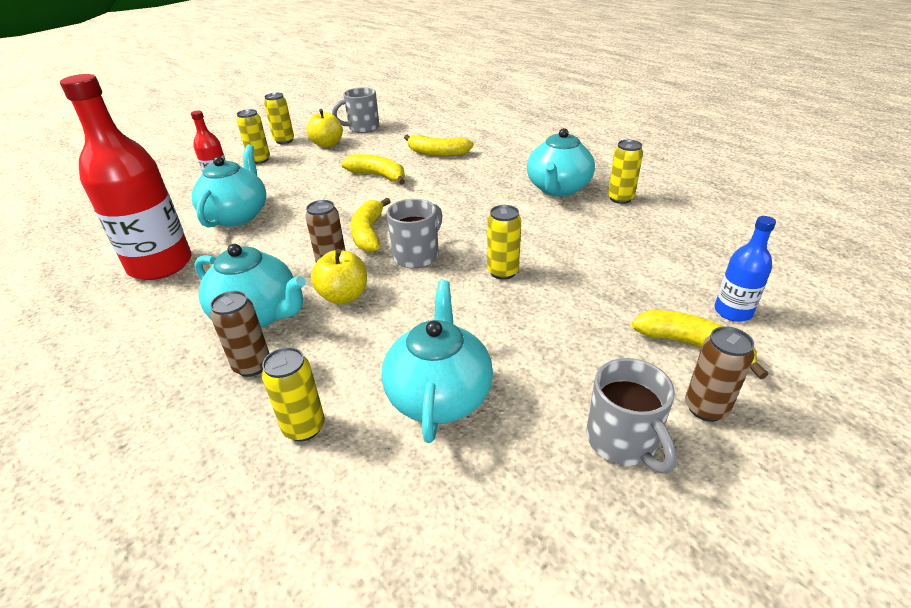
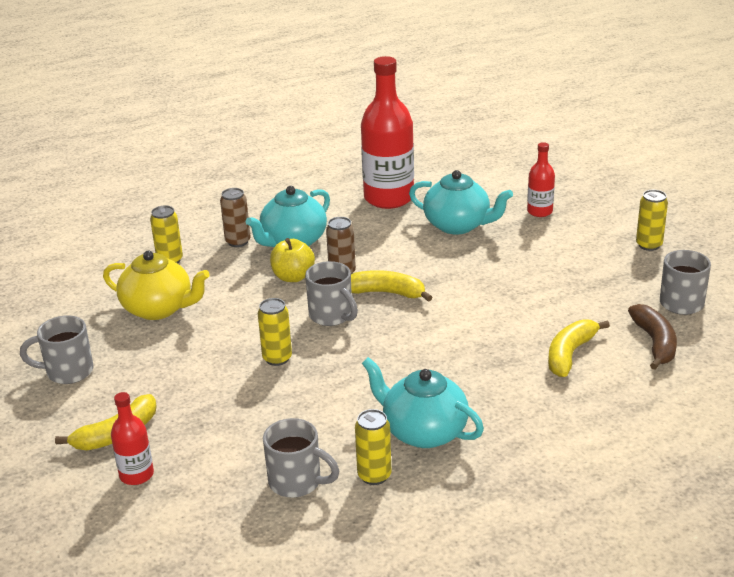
camera: 105 degrees right, 5 degrees down
(259, 160) = (592, 231): yellow can -> none
(327, 144) = (627, 274): yellow apple -> none
(378, 176) = (515, 305): yellow banana -> none
(414, 132) = (655, 343): none -> brown banana
(439, 395) = (159, 308): turquoise teapot -> yellow teapot
(657, 226) = (297, 482): none -> grey mug
(705, 408) = (62, 416): brown can -> none
(733, 312) = (136, 475): blue bottle -> red bottle

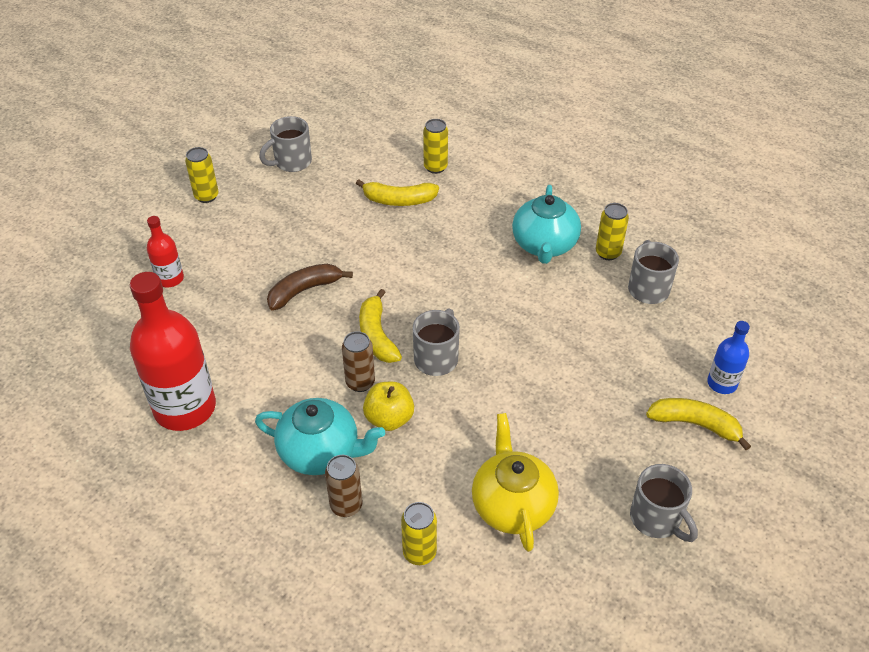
camera: 120 degrees left, 15 degrees up
(136, 475) = (722, 383): red bottle -> blue bottle
(277, 358) = (523, 367): yellow can -> yellow can (435, 167)
(458, 225) = (224, 329): turquoise teapot -> none
(655, 343) = (357, 163): brown banana -> brown banana (304, 290)

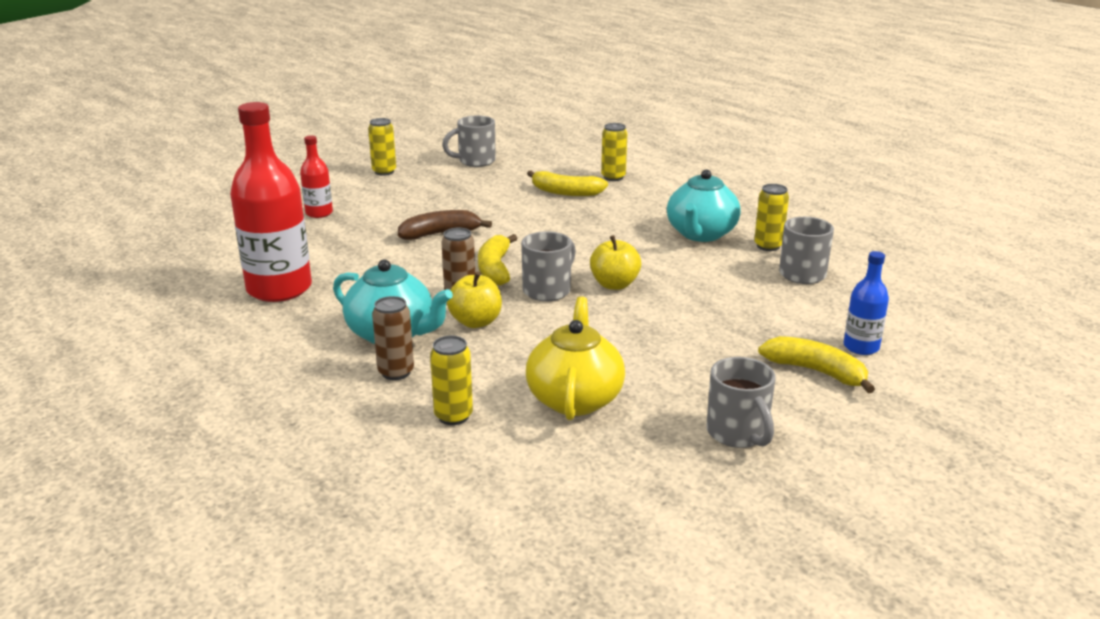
camera: 15 degrees right, 20 degrees down
(492, 338) = (614, 284): none -> yellow apple

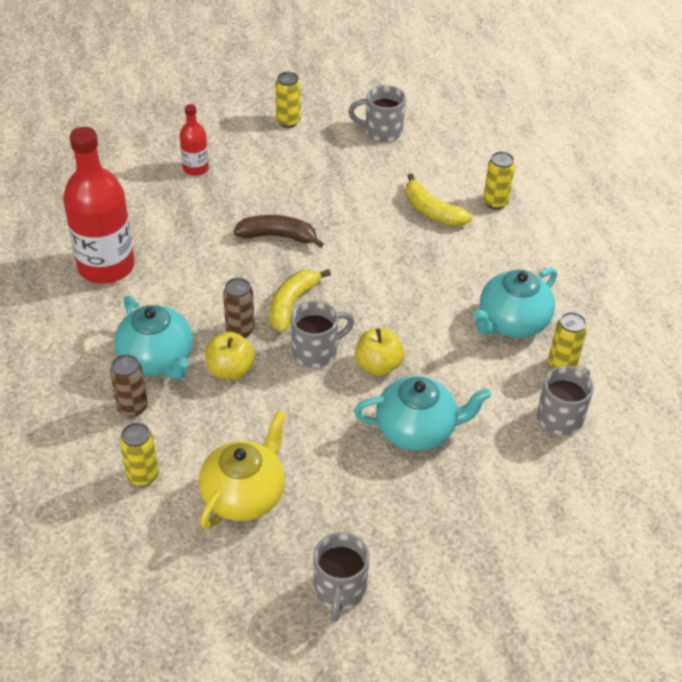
camera: 25 degrees right, 20 degrees up
(692, 312) = (417, 430): none -> turquoise teapot
(816, 372) = (462, 548): yellow banana -> none
(861, 347) = (529, 535): blue bottle -> none

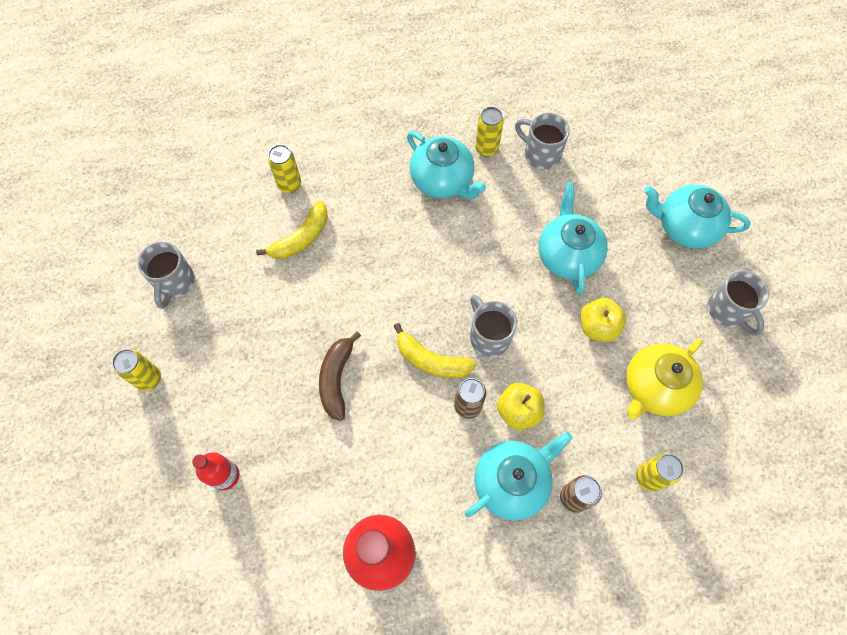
camera: 90 degrees left, 20 degrees up
(244, 495) = (654, 387): yellow teapot -> yellow teapot turned 75 degrees counterclockwise
(339, 590) = (727, 311): grey mug -> grey mug turned 60 degrees clockwise
(378, 365) = (501, 285): yellow apple -> yellow apple (598, 327)
(462, 561) = (685, 227): none -> turquoise teapot

